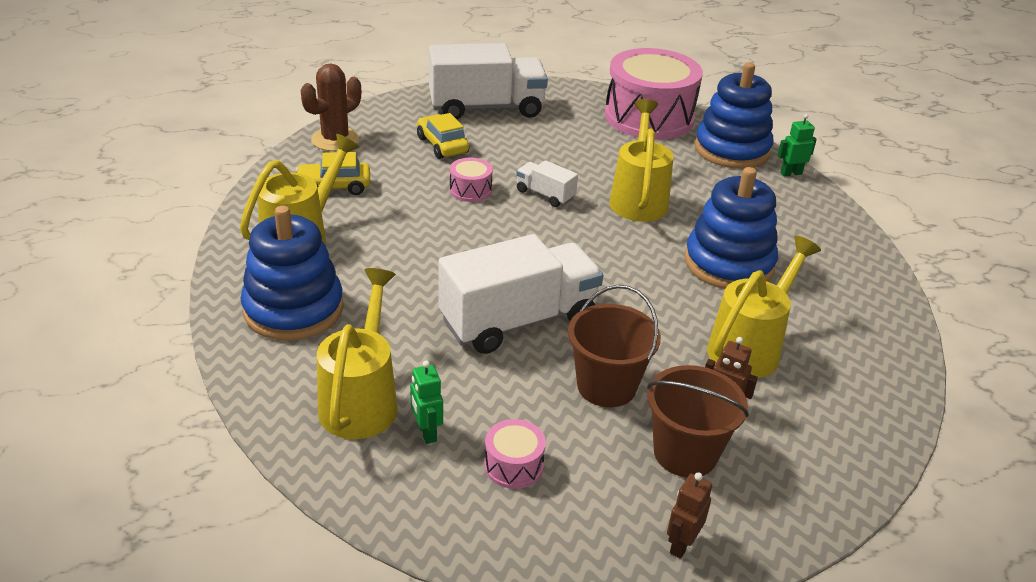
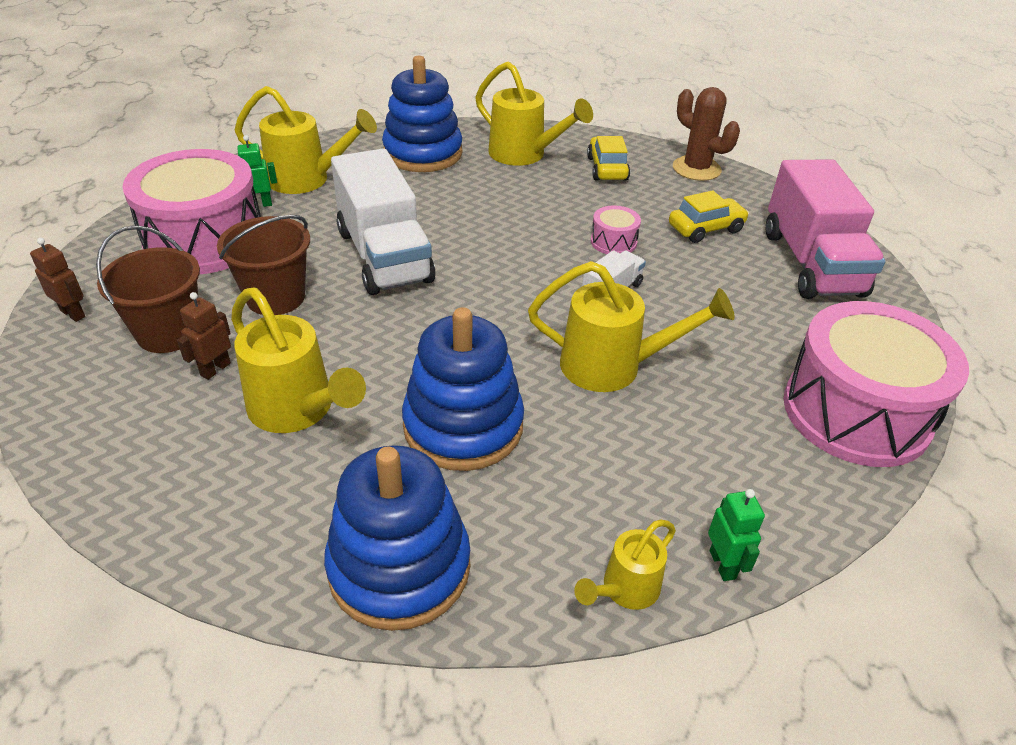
camera: 95 degrees right, 5 degrees up
(486, 108) = (811, 263): white truck -> pink truck
(513, 465) = (205, 240): pink drum -> pink drum, size x2.42
(732, 150) = (782, 497): blue stacking toy -> blue stacking toy (399, 567)
(825, 204) = (625, 589): none -> yellow watering can

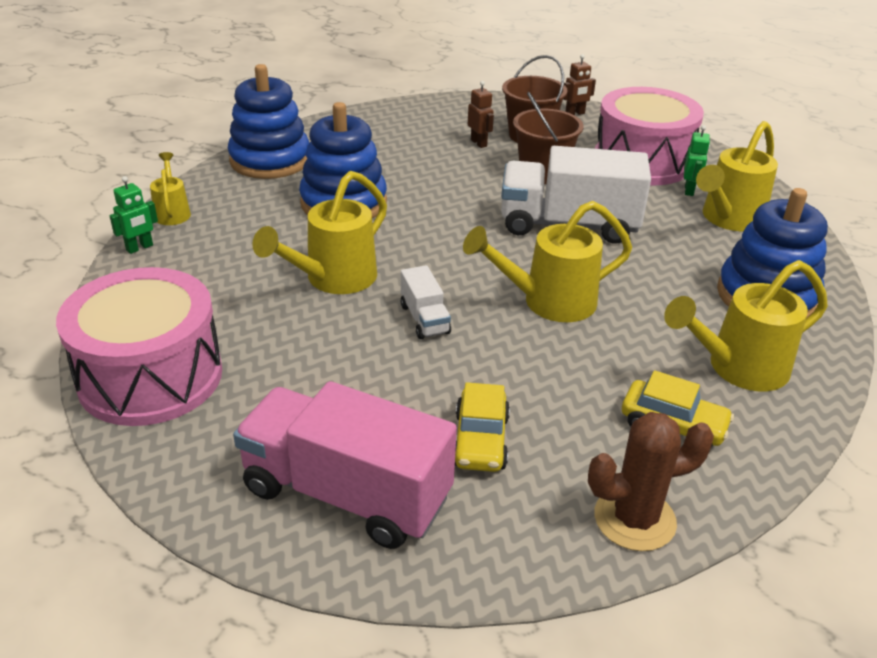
camera: 120 degrees right, 5 degrees down
(297, 410) = (416, 158): yellow watering can -> yellow watering can (549, 302)
(613, 242) = (503, 356): pink drum -> none
(723, 564) = (140, 248): green robot -> green robot turned 60 degrees counterclockwise

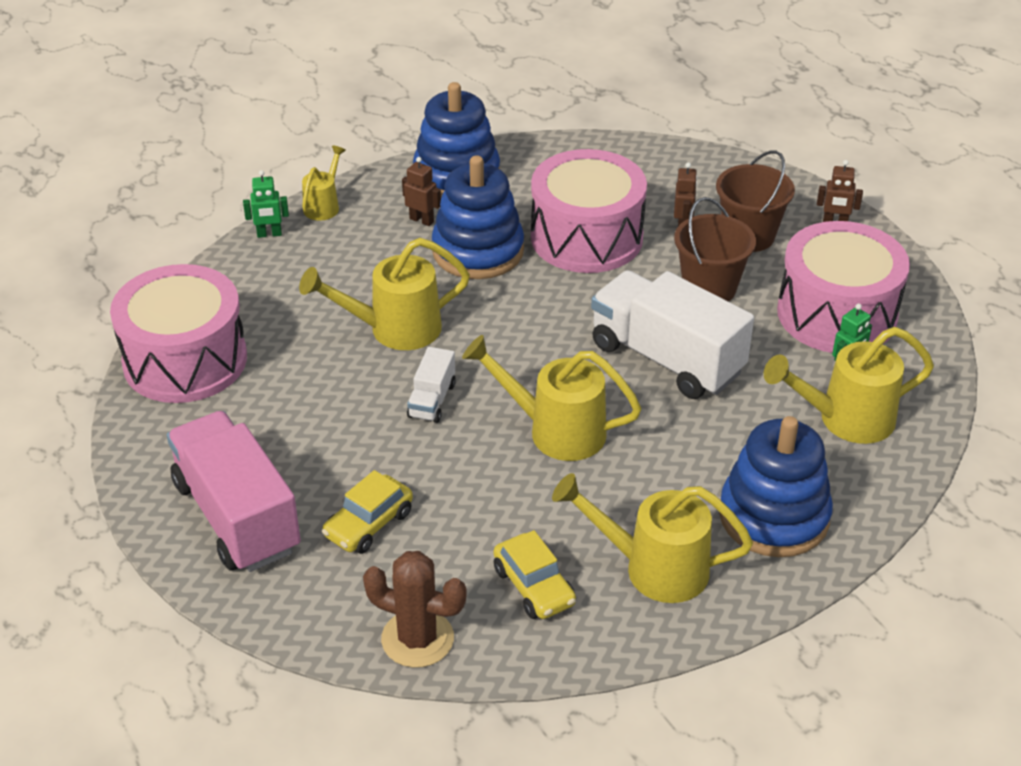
camera: 35 degrees right, 5 degrees up
(273, 197) = (422, 220): none -> brown robot
(418, 169) = (586, 237): none -> pink drum

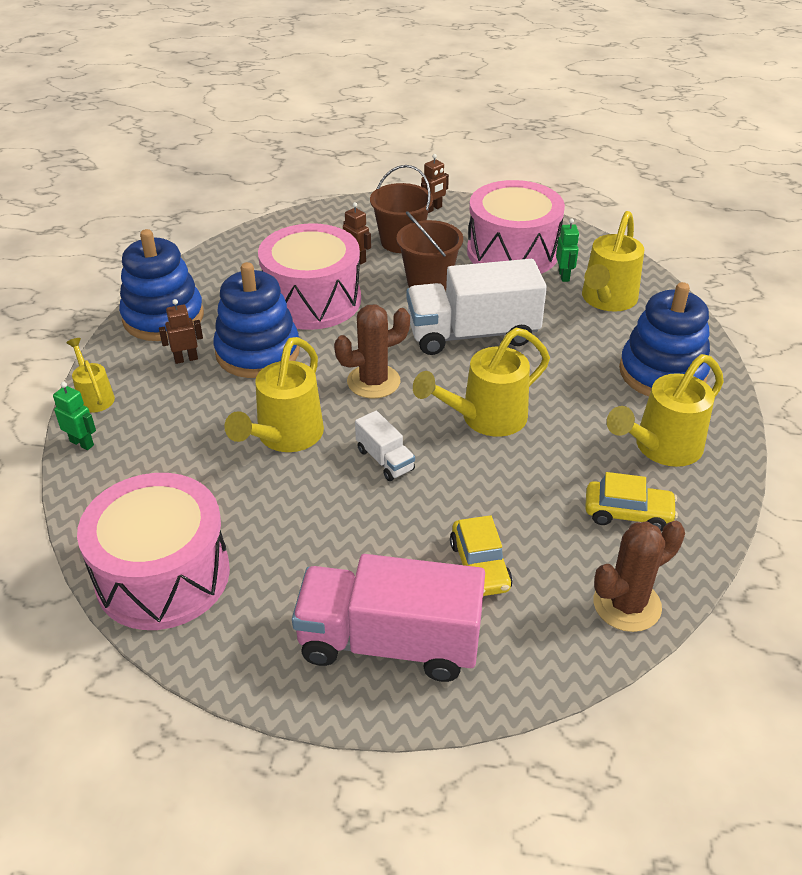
camera: 50 degrees left, 0 degrees up
(269, 234) = (82, 443): green robot -> green robot turned 90 degrees counterclockwise
(522, 337) = (373, 381): none -> brown cactus

